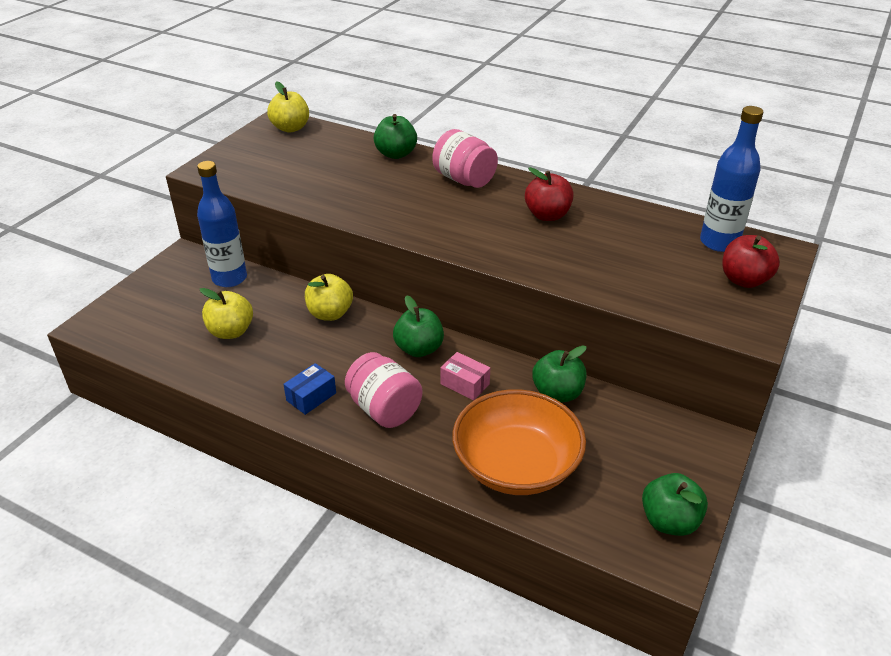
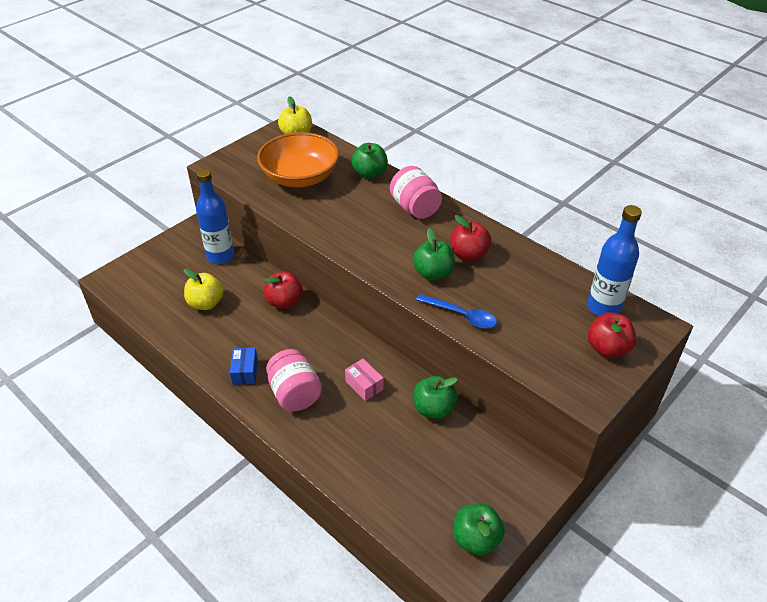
camera: 15 degrees right, 5 degrees up
(311, 397) = (245, 371): blue box -> blue box turned 60 degrees counterclockwise
(330, 313) = (284, 302): yellow apple -> red apple
(419, 349) = (340, 347): green apple -> green apple (433, 273)
(516, 465) = (376, 464): orange bowl -> orange bowl (300, 177)
(570, 275) = (462, 315): none -> blue spoon

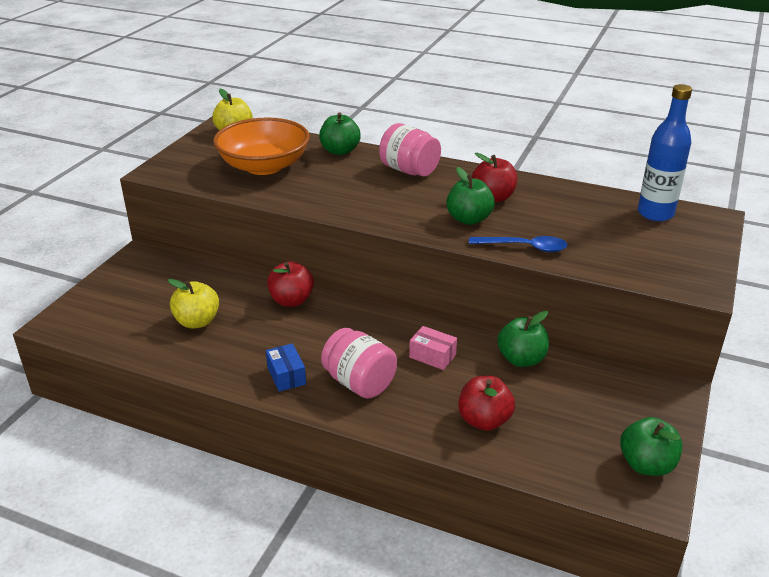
camera: 20 degrees left, 10 degrees down
(220, 256) = (187, 274): blue bottle -> none
(607, 348) = (684, 244): red apple -> red apple (484, 420)

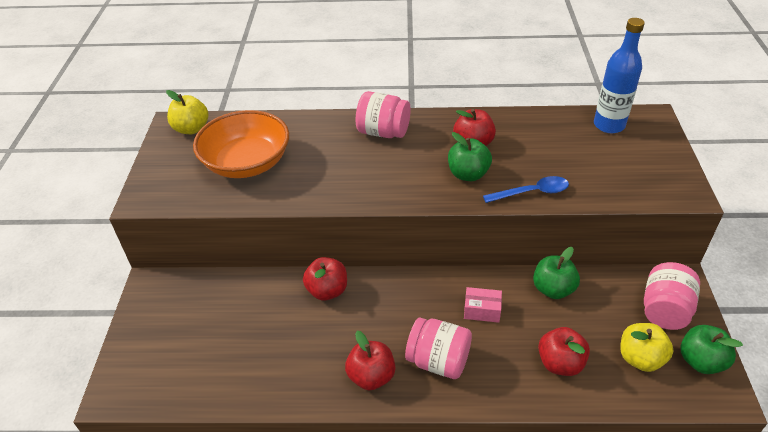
camera: 20 degrees left, 10 degrees up
(197, 321) = (254, 344): yellow apple -> yellow apple (640, 358)
(286, 376) = (371, 376): blue box -> red apple
(340, 151) = (307, 125): green apple -> none
(636, 410) = (664, 310): none -> pink jar

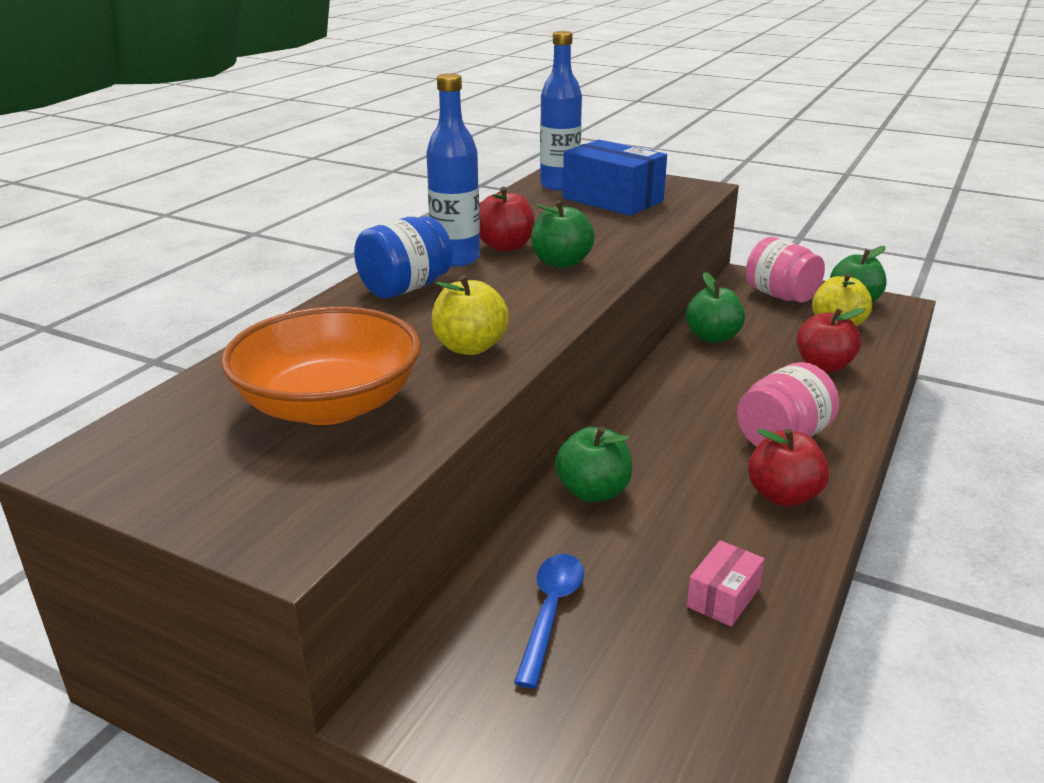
camera: 65 degrees left, 15 degrees down
(191, 129) = (134, 443): yellow apple -> yellow apple (470, 347)
(327, 290) = (593, 492): red apple -> green apple
(383, 132) = (405, 288): pink jar -> blue jar
(437, 133) = (456, 259): none -> blue bottle
(482, 310) = (716, 386): pink box -> pink box (723, 597)
(532, 192) = (631, 242): blue spoon -> blue spoon (551, 612)
(606, 158) = (612, 200): none -> blue box

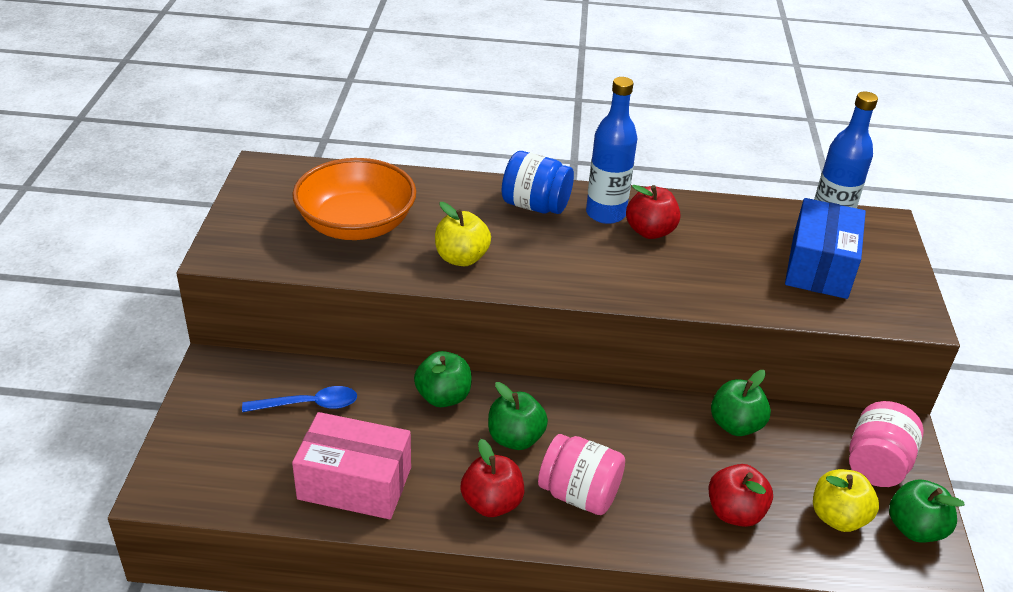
camera: 65 degrees right, 10 degrees up
(561, 263) = (639, 267): green apple -> green apple (515, 438)
(723, 597) = (355, 483): pink box -> pink box, size x2.02

